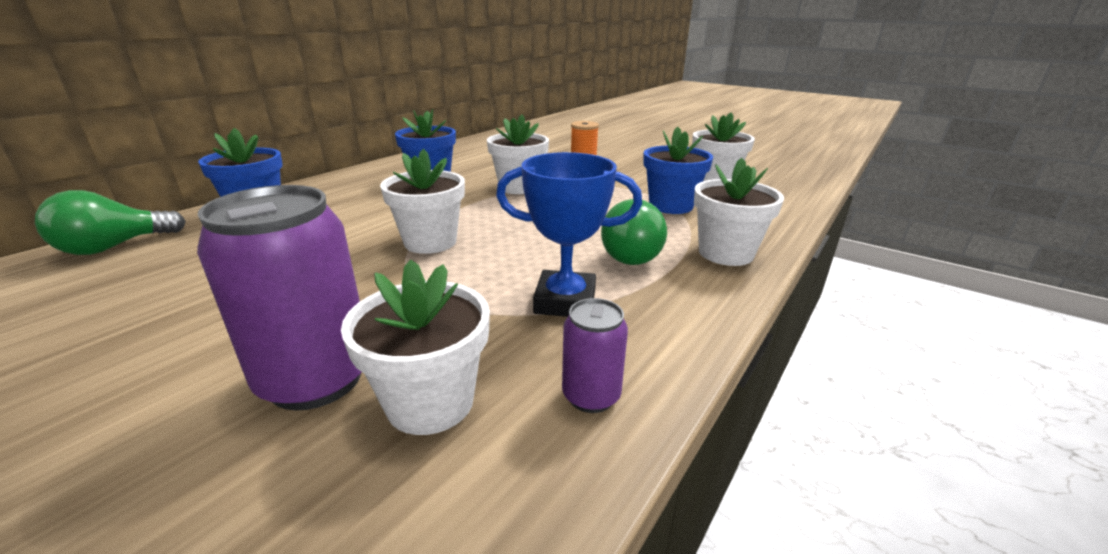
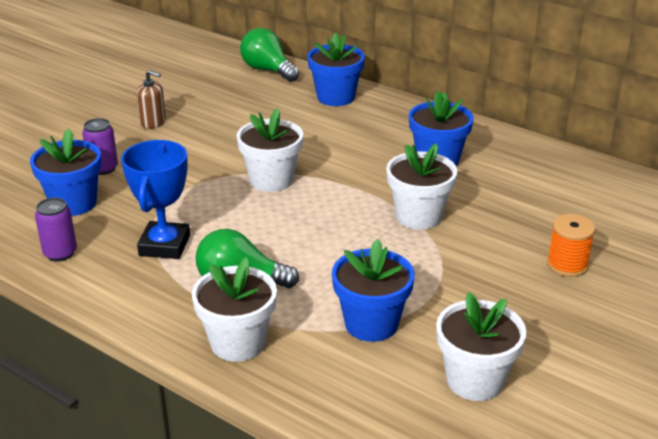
camera: 90 degrees right, 5 degrees up
(178, 337) = (153, 122): none -> brown soap dispenser
(316, 379) = (103, 168): purple can -> purple can, size x0.52
(430, 402) = (73, 203): white flower pot -> blue flower pot

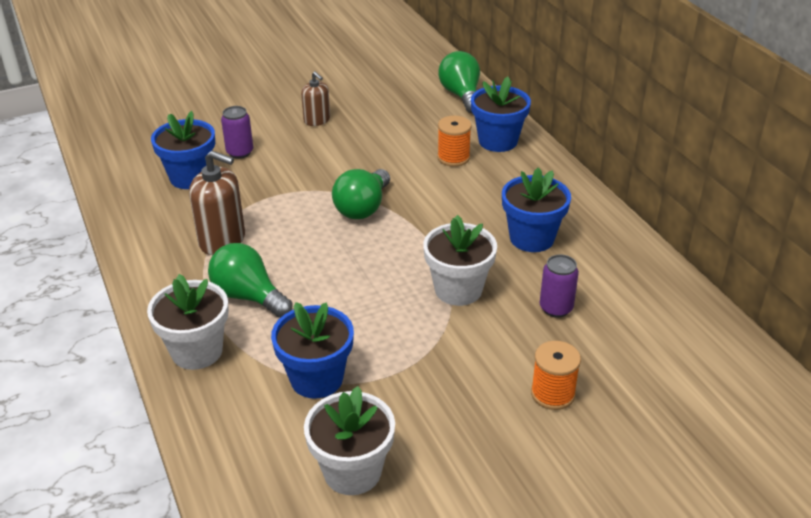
camera: 30 degrees right, 5 degrees up
(60, 253) = (142, 219): purple can -> purple can (556, 308)
(164, 245) = (222, 240): blue trophy -> brown soap dispenser
(271, 180) = (363, 208): white flower pot -> green light bulb
(311, 119) = (453, 158): none -> orange spool

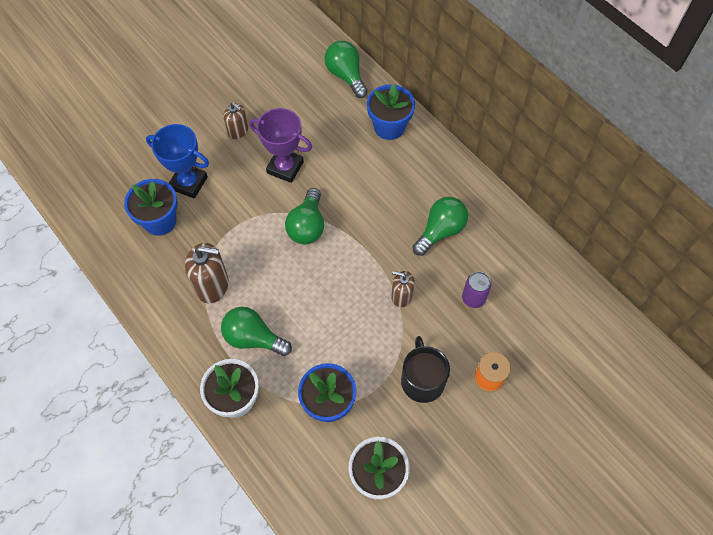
camera: 15 degrees left, 25 degrees up
(240, 152) = (189, 183): purple can -> blue trophy
(358, 156) = (285, 167): none -> purple trophy
(453, 158) = (360, 154): orange spool -> none
(456, 378) = (422, 380): none -> black mug
(458, 289) = (401, 296): white flower pot -> brown soap dispenser
(532, 238) = (440, 231): blue flower pot -> green light bulb

